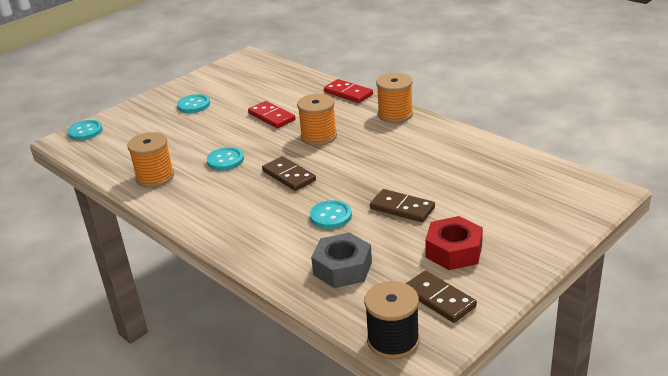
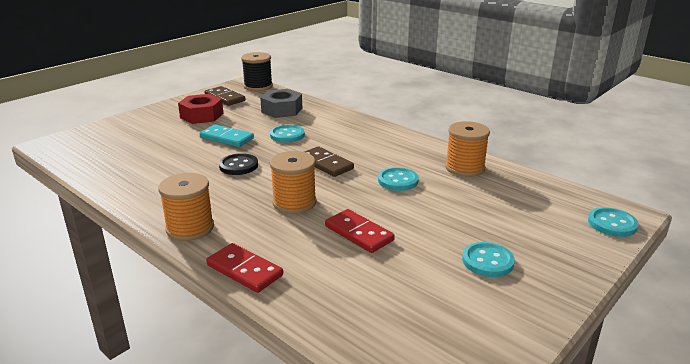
camera: 175 degrees right, 5 degrees down
(376, 170) = (238, 166): none -> black button
(402, 208) = (227, 138): brown domino -> turquoise domino

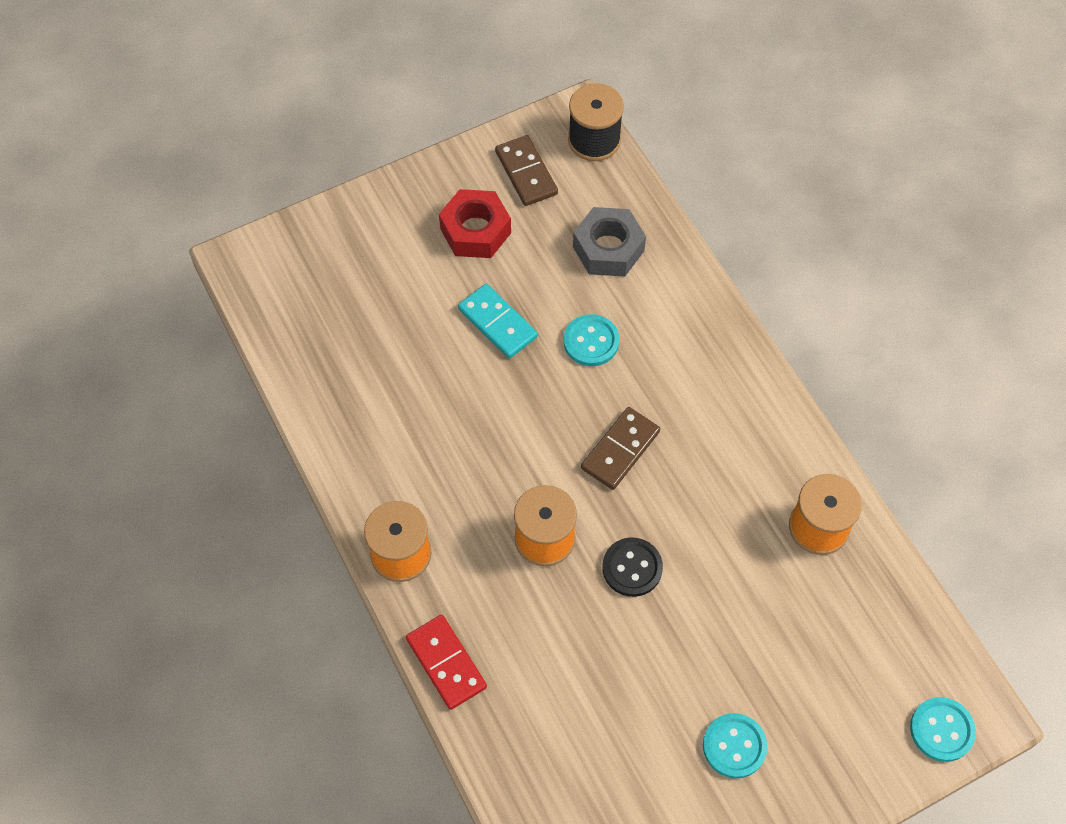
camera: 20 degrees right, 35 degrees up
(238, 166) = (495, 415): black button -> black button (632, 568)
(326, 164) = (620, 450): brown domino -> brown domino turned 60 degrees clockwise
(358, 233) = (602, 636): red domino -> none
(398, 180) = (705, 530): turquoise button -> none

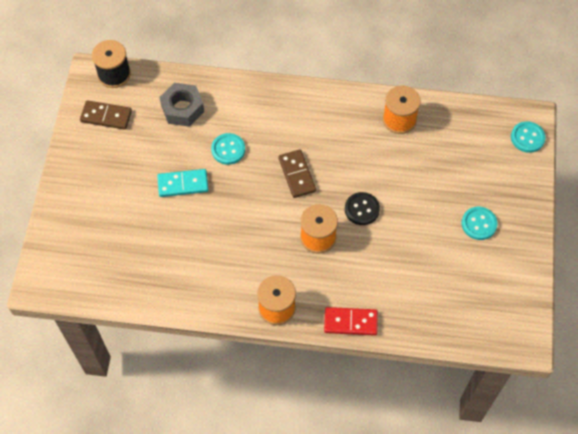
camera: 55 degrees left, 0 degrees up
(475, 231) = (120, 160): red nut -> none

